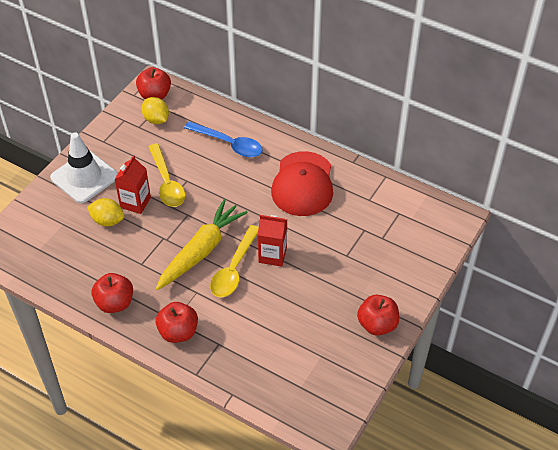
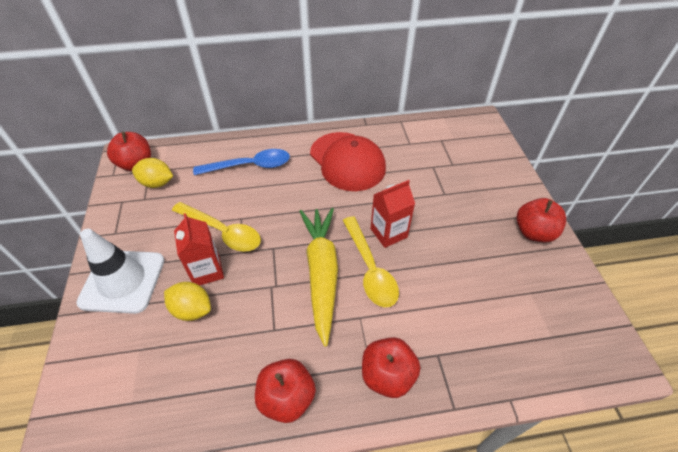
camera: 40 degrees left, 0 degrees up
(107, 221) = (192, 309): yellow lemon -> yellow lemon turned 45 degrees clockwise

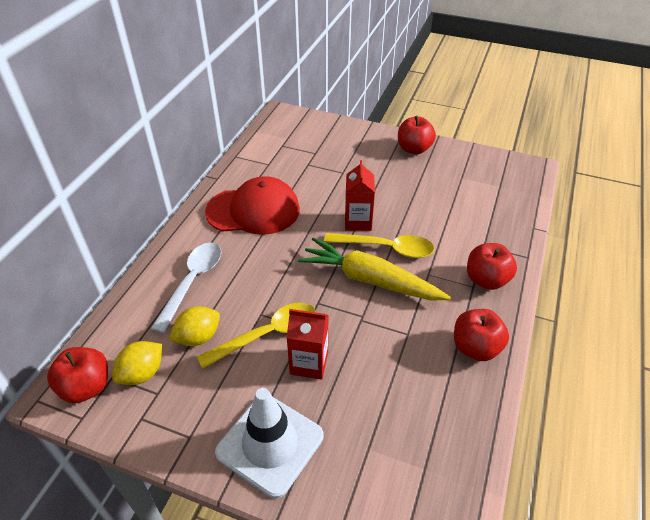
camera: 60 degrees left, 5 degrees down
(192, 309) = (348, 389): yellow lemon -> yellow lemon (198, 337)
(250, 166) = (192, 282): blue spoon -> white spoon

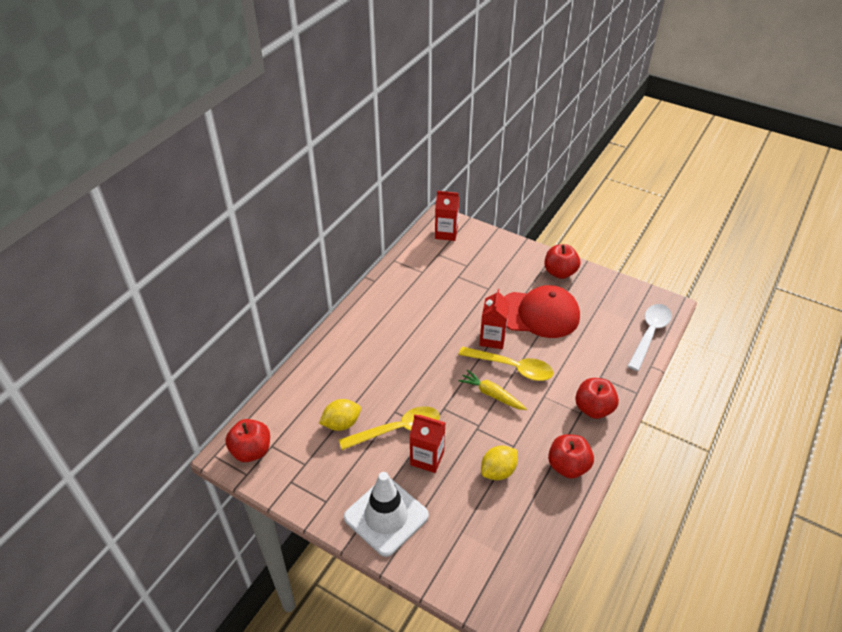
camera: 10 degrees right, 0 degrees up
(142, 373) = (295, 446): yellow lemon -> yellow lemon (498, 471)
(192, 282) = (342, 376): white spoon -> white spoon (649, 334)
(253, 210) = (402, 316): red cap -> red cap (538, 314)
(287, 125) = (446, 233): none -> red carton
(370, 280) = (492, 394): yellow carrot -> yellow carrot, size x0.56

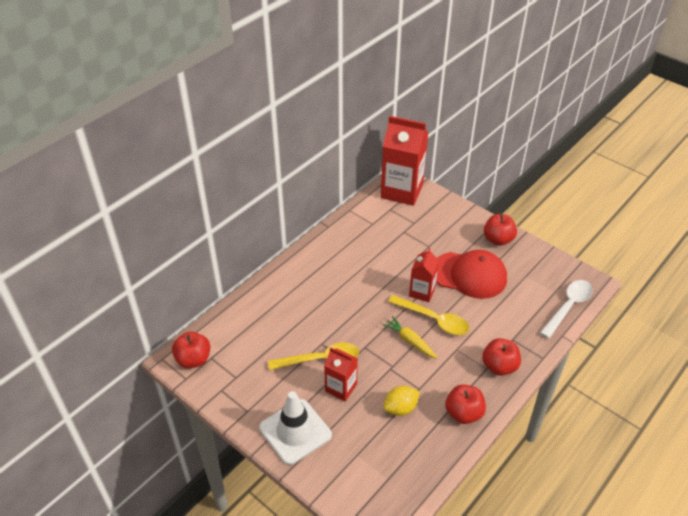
camera: 10 degrees right, 0 degrees up
(341, 423) = (273, 347): yellow lemon -> none
(446, 233) = (402, 191): red carton -> red carton, size x1.85

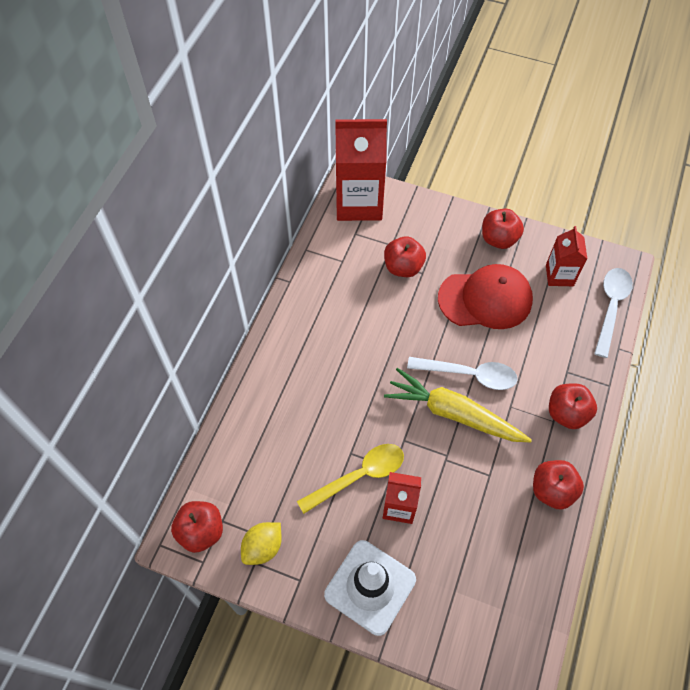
camera: 20 degrees left, 15 degrees up
(400, 408) = (479, 509): yellow lemon -> yellow lemon (263, 547)
(410, 341) = (454, 413): yellow carrot -> yellow carrot, size x1.78
(415, 239) = (403, 267): none -> red apple
(422, 292) = (440, 340): red carton -> red carton (559, 275)
(433, 319) = (469, 374): yellow spoon -> white spoon

